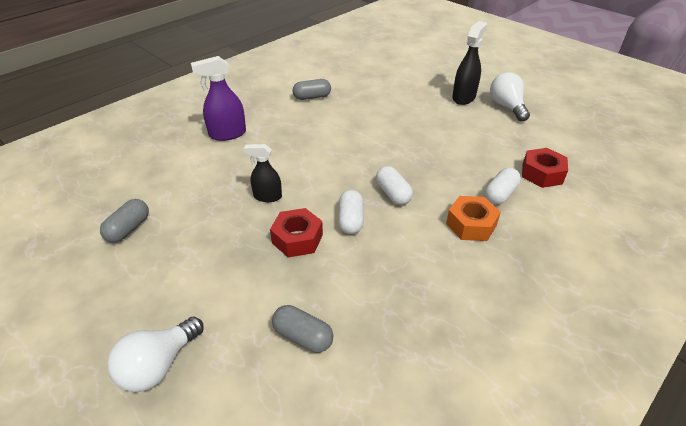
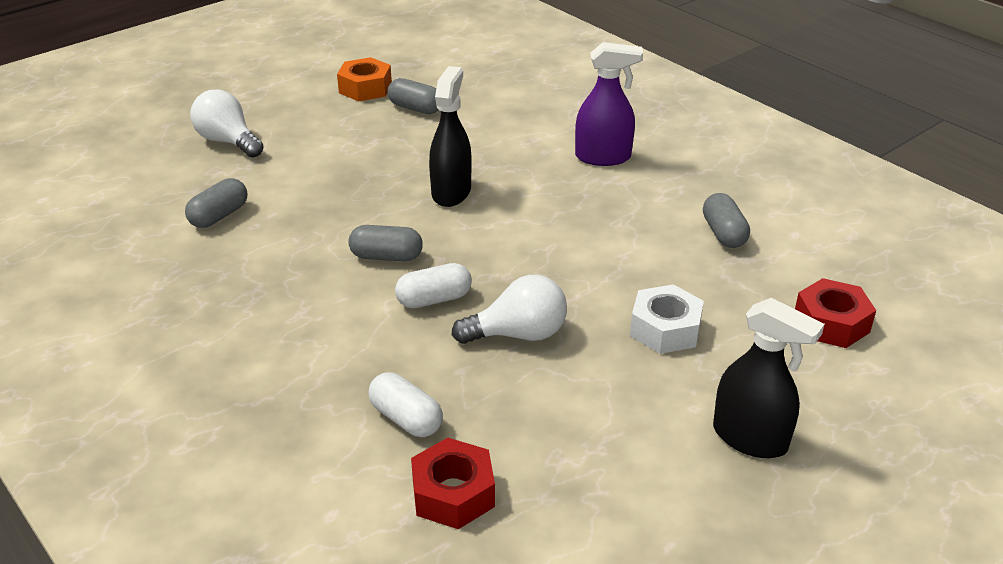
camera: 95 degrees right, 5 degrees down
(227, 134) = (603, 157): purple spray bottle -> purple spray bottle turned 105 degrees clockwise
(267, 196) = (451, 192): black spray bottle -> black spray bottle, size x1.50
(297, 239) = (364, 214): red nut -> red nut (831, 323)
(350, 220) = (386, 256): white capsule -> grey capsule
(397, 115) = (665, 329): none -> white nut
(471, 225) = (343, 369): orange nut -> orange nut (365, 88)
(507, 107) = (714, 506): white light bulb -> white light bulb (518, 334)

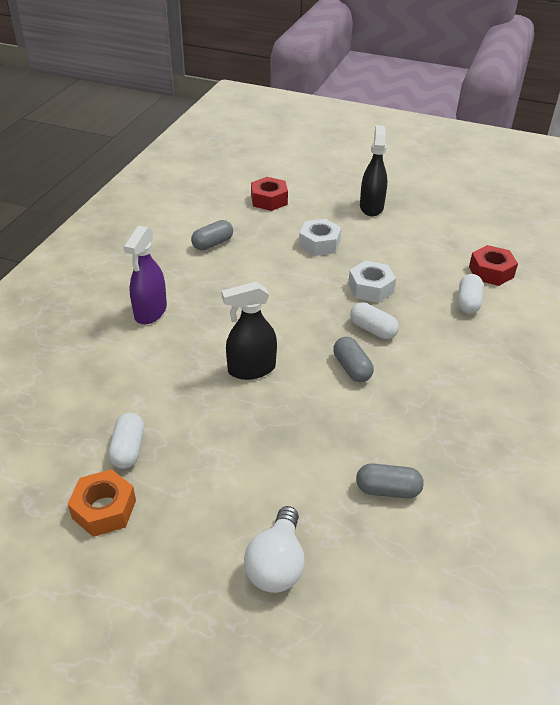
camera: 120 degrees left, 5 degrees up
(415, 108) = (128, 449): grey capsule -> white capsule
(518, 334) = (370, 288): white light bulb -> white nut
(603, 157) = (150, 312): purple spray bottle -> purple spray bottle turned 135 degrees counterclockwise

